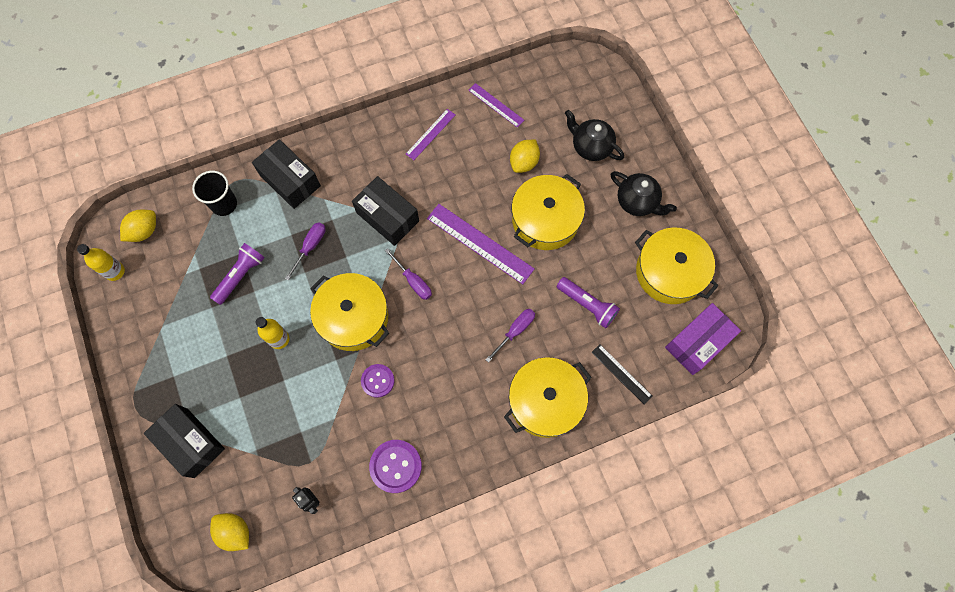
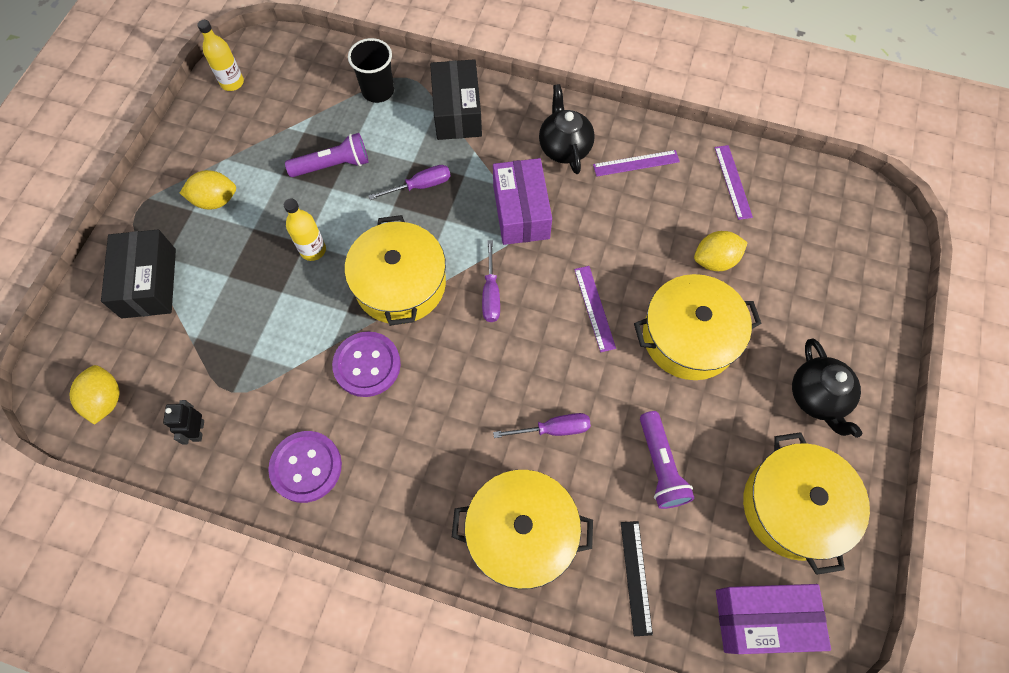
camera: 40 degrees right, 5 degrees down
(144, 231) = (288, 66): yellow lemon -> yellow lemon (215, 200)
(377, 381) = (367, 365): purple button -> purple button, size x1.51
(387, 217) = (521, 212): black box -> purple box
(480, 243) = (594, 308): purple ruler -> purple ruler, size x0.58
(591, 147) = (808, 298): black teapot -> black teapot (564, 147)

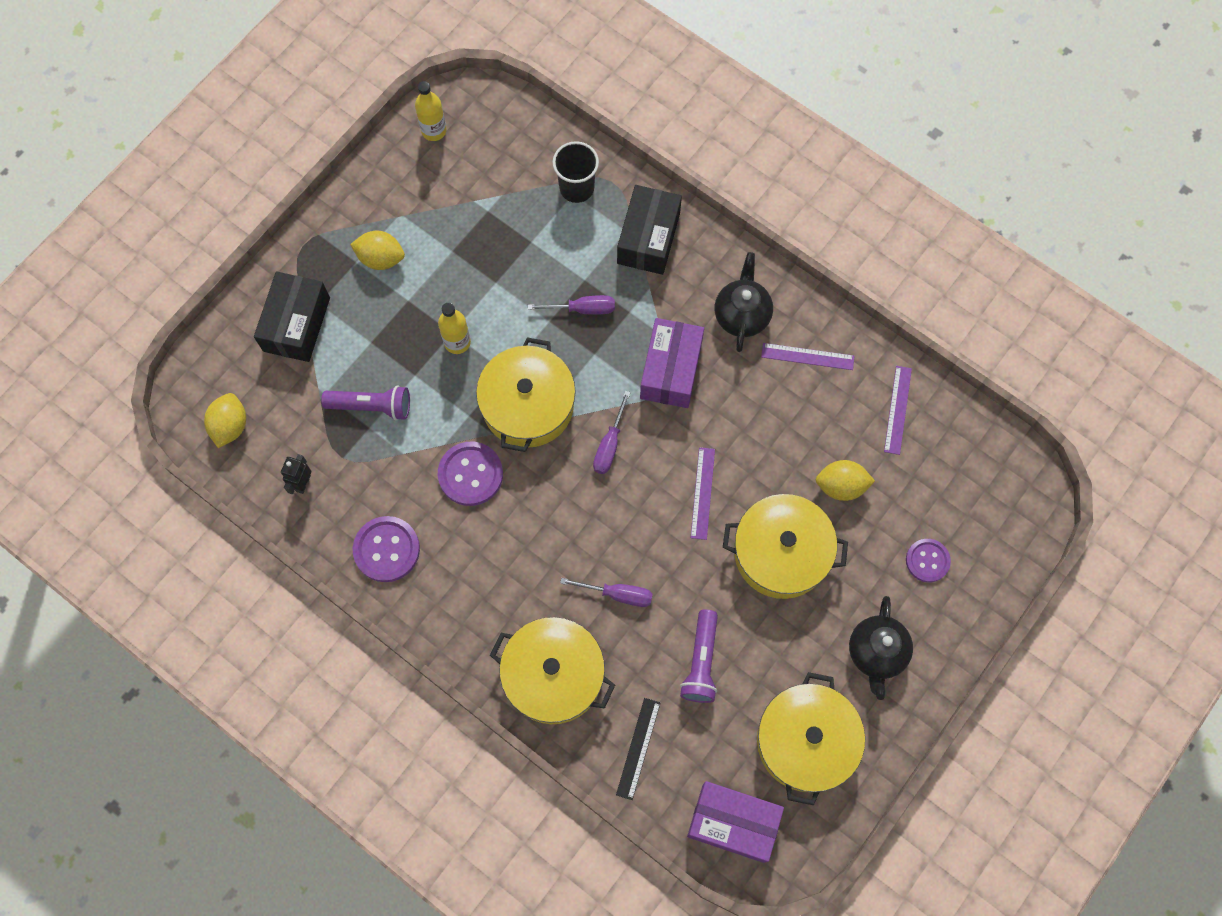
camera: 20 degrees right, 5 degrees up
(333, 165) = (504, 258): purple flashlight -> purple flashlight (371, 406)
(821, 299) = (927, 561): none -> purple button

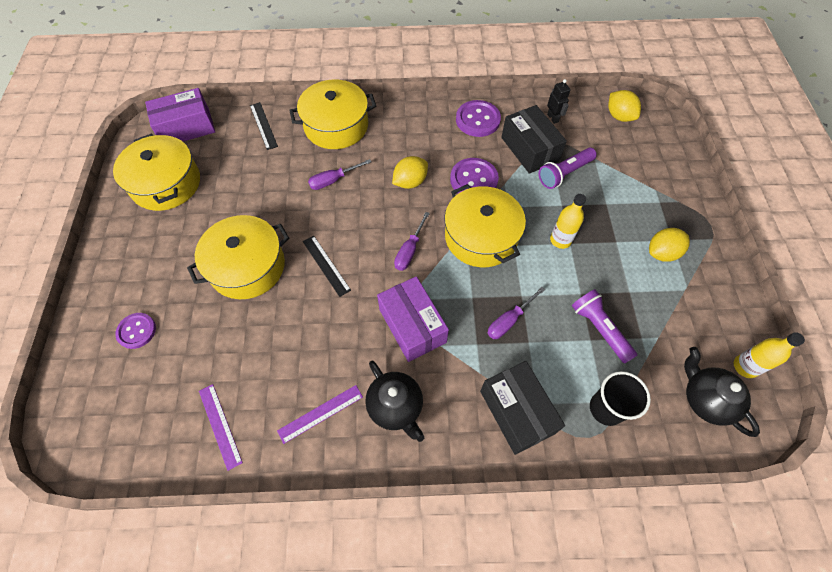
camera: 140 degrees right, 10 degrees down
(297, 324) = (655, 183): black box -> black box (529, 149)
(609, 445) = (409, 251): purple screwdriver -> purple screwdriver turned 135 degrees counterclockwise
(701, 662) = (257, 181): purple flashlight -> purple flashlight (599, 329)
(703, 493) = (326, 265): purple ruler -> black ruler
(841, 486) = (231, 336): yellow lemon -> yellow lemon (410, 182)
(876, 652) = (145, 253): black teapot -> black teapot (705, 400)

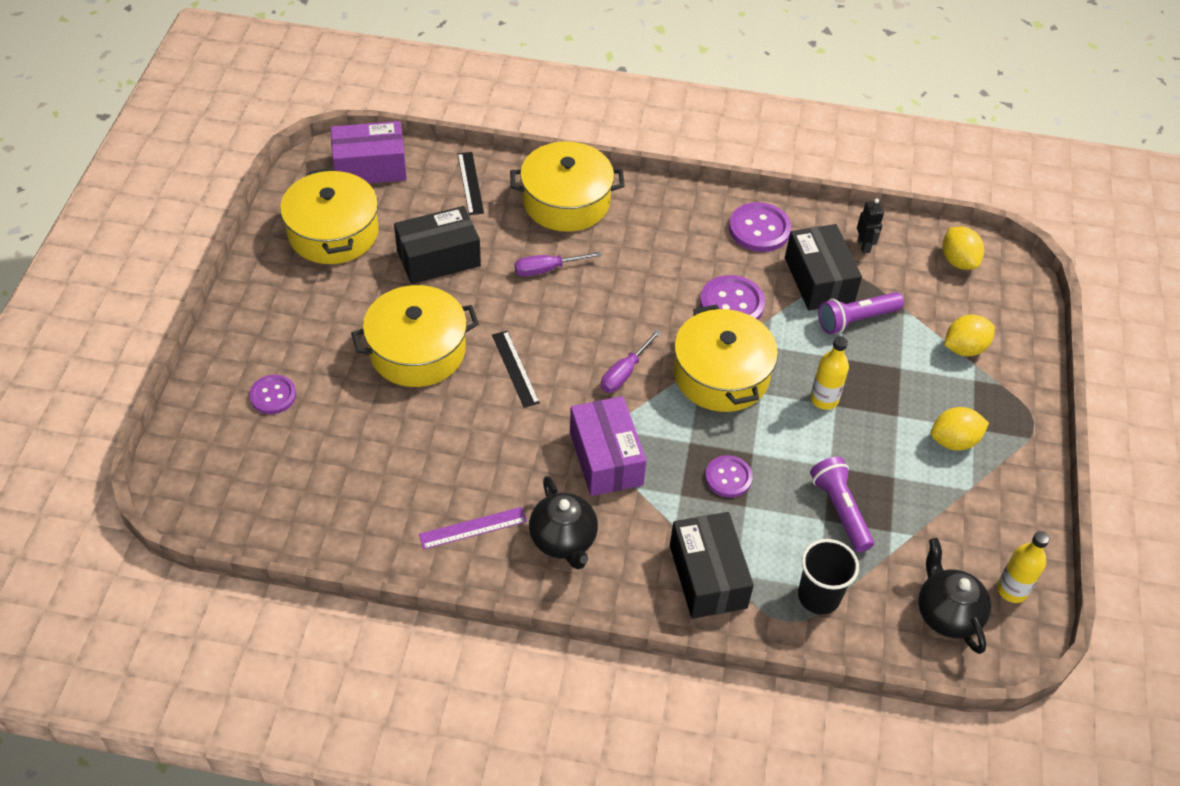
camera: 10 degrees right, 10 degrees down
(220, 426) = (353, 515): purple ruler -> none
(250, 188) = (438, 258): none -> black box
(410, 182) = (646, 291): yellow lemon -> yellow lemon (964, 348)
(509, 321) = (728, 477): purple screwdriver -> purple button

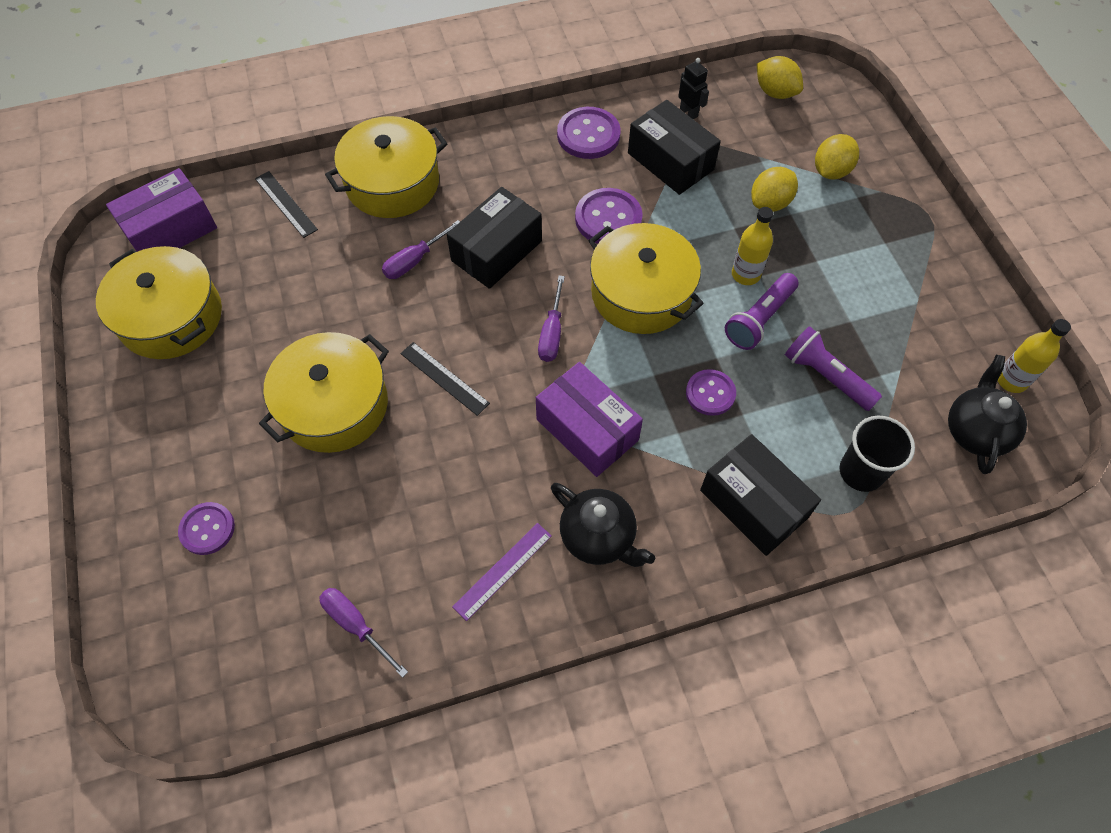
camera: 25 degrees left, 10 degrees up
(340, 512) = (356, 625): none -> purple screwdriver
(438, 258) = (298, 296): black box -> black box (496, 251)
(856, 320) = (726, 185): purple flashlight -> purple flashlight (759, 319)
(947, 614) = (975, 431): black teapot -> black teapot turned 60 degrees clockwise
(954, 441) = (877, 262): yellow lemon -> yellow lemon (770, 203)

